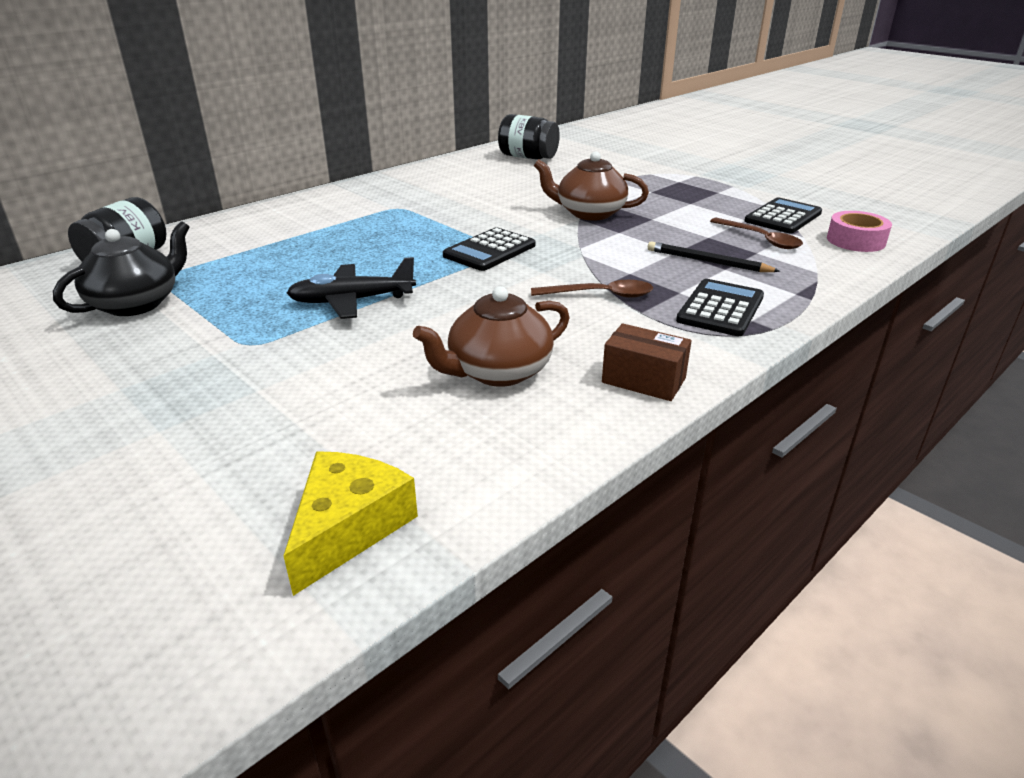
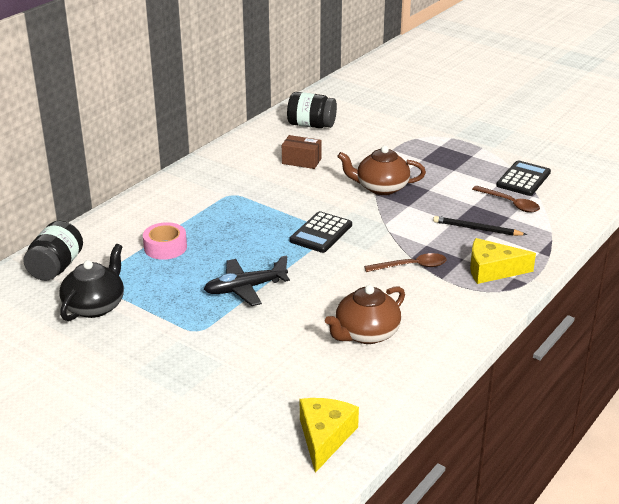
camera: 10 degrees left, 0 degrees up
(643, 380) = (455, 330): brown box -> brown box (301, 161)
(720, 309) = (492, 270): black calculator -> yellow cheese
(856, 241) = (575, 199): pink tape -> pink tape (165, 247)

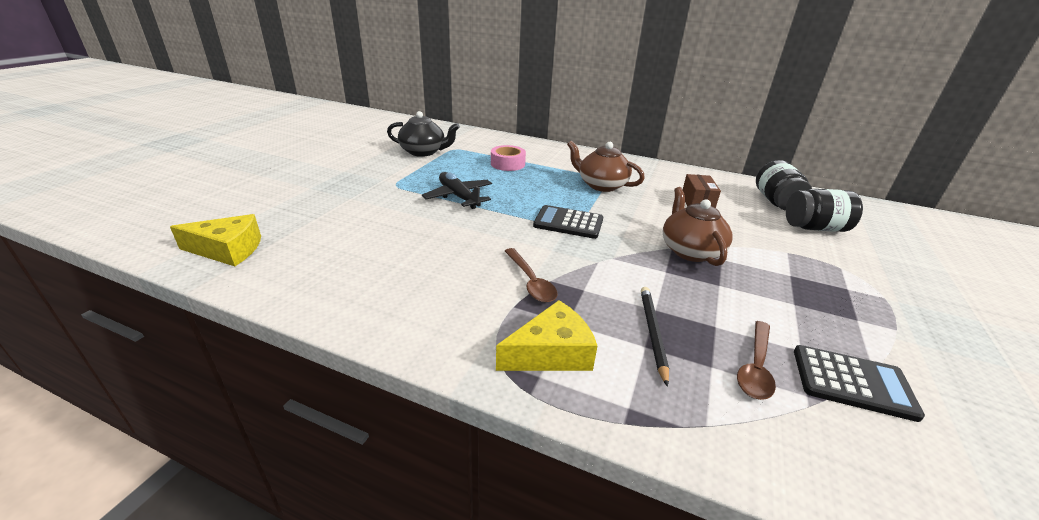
camera: 75 degrees right, 0 degrees up
(56, 267) = (467, 138): black jar -> black jar (815, 228)
(366, 333) = (391, 260): brown teapot -> brown teapot (601, 185)
(492, 270) = (551, 352): yellow cheese -> yellow cheese turned 75 degrees clockwise

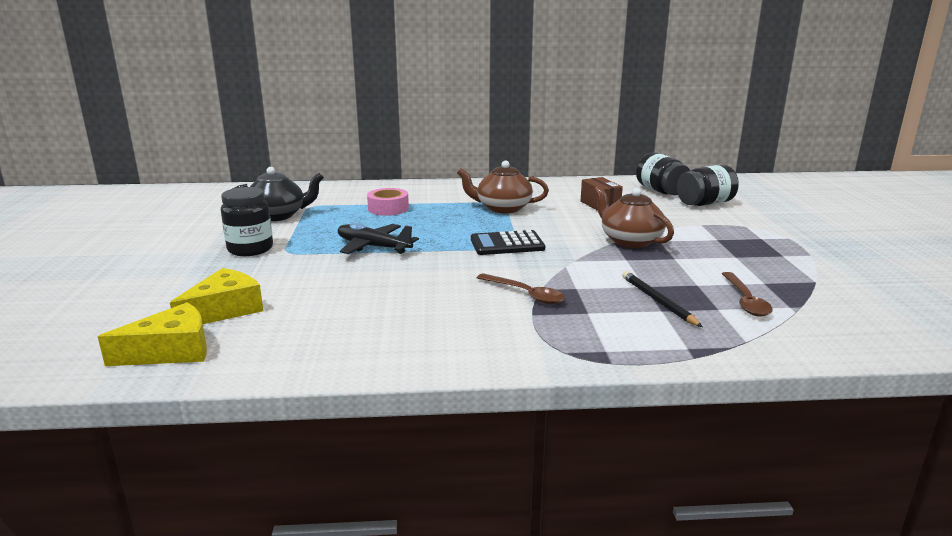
camera: 25 degrees left, 10 degrees down
(374, 176) = (250, 249): none -> black jar
(551, 352) = (597, 334): yellow cheese -> yellow cheese (225, 310)
(852, 382) = (809, 292): black calculator -> none

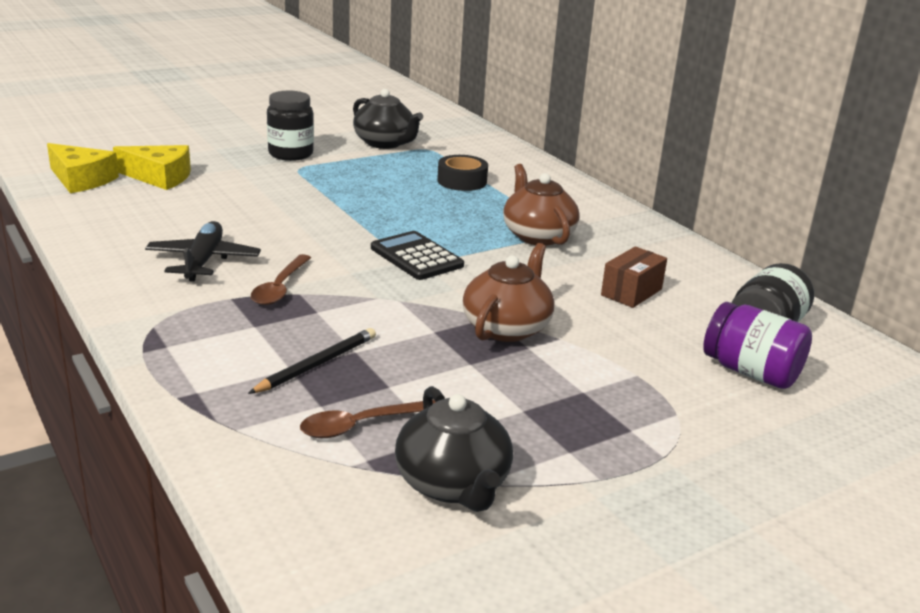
camera: 60 degrees right, 5 degrees up
(373, 247) = (343, 197): black plane -> black plane (203, 261)
(388, 208) = (462, 181): pink tape -> black tape
(705, 203) = (751, 372): black jar -> purple jar
(817, 289) = (453, 484): none -> black teapot

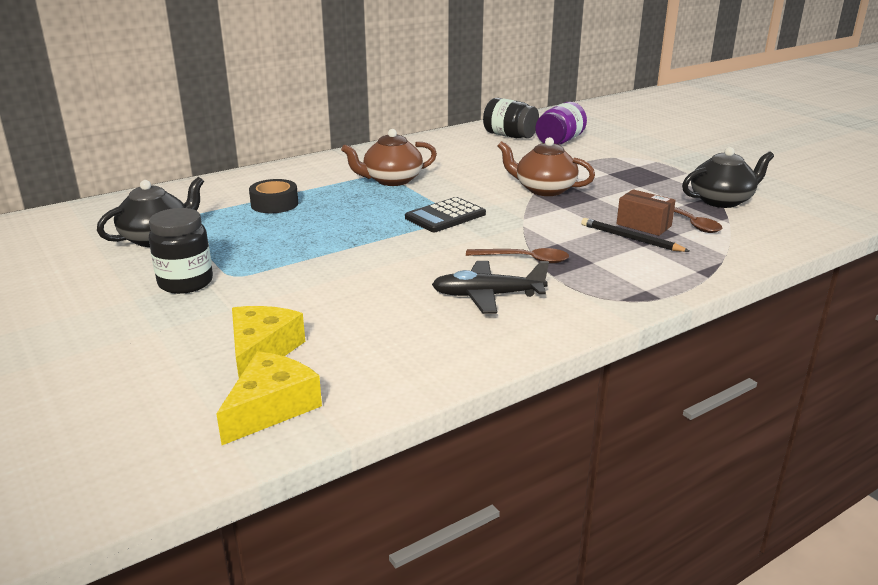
camera: 90 degrees left, 0 degrees up
(631, 292) = (475, 159): brown box -> brown box (643, 225)

